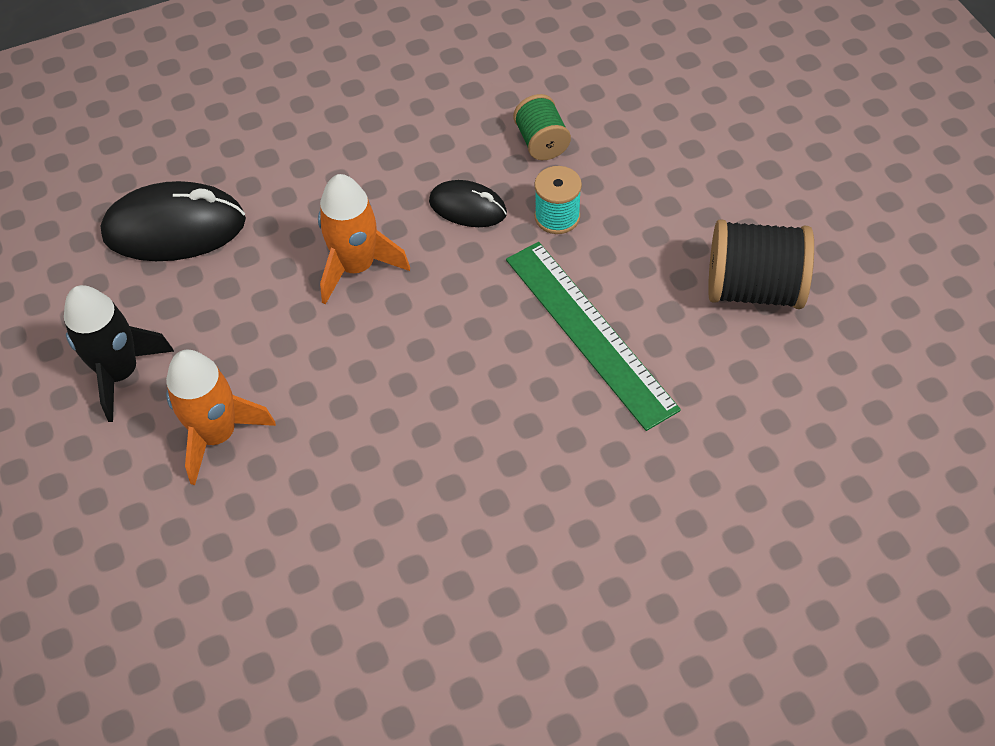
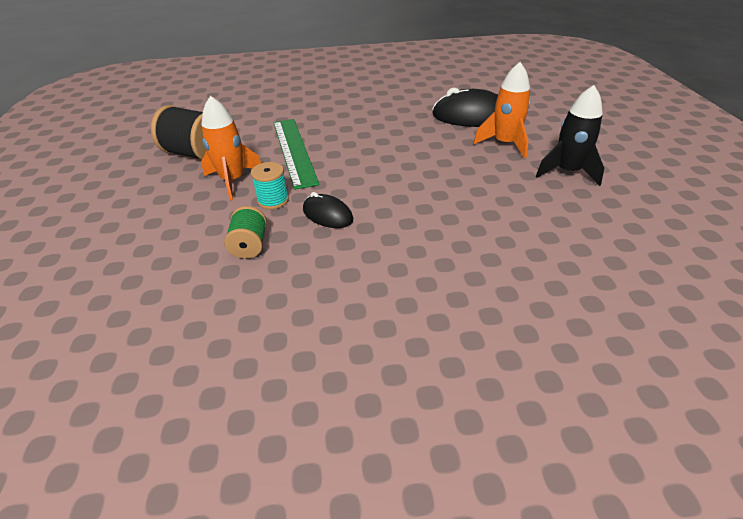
camera: 165 degrees left, 15 degrees down
(175, 228) = (548, 239): black mouse -> black mouse (471, 116)
(356, 267) = (414, 196): orange rocket -> orange rocket (233, 181)

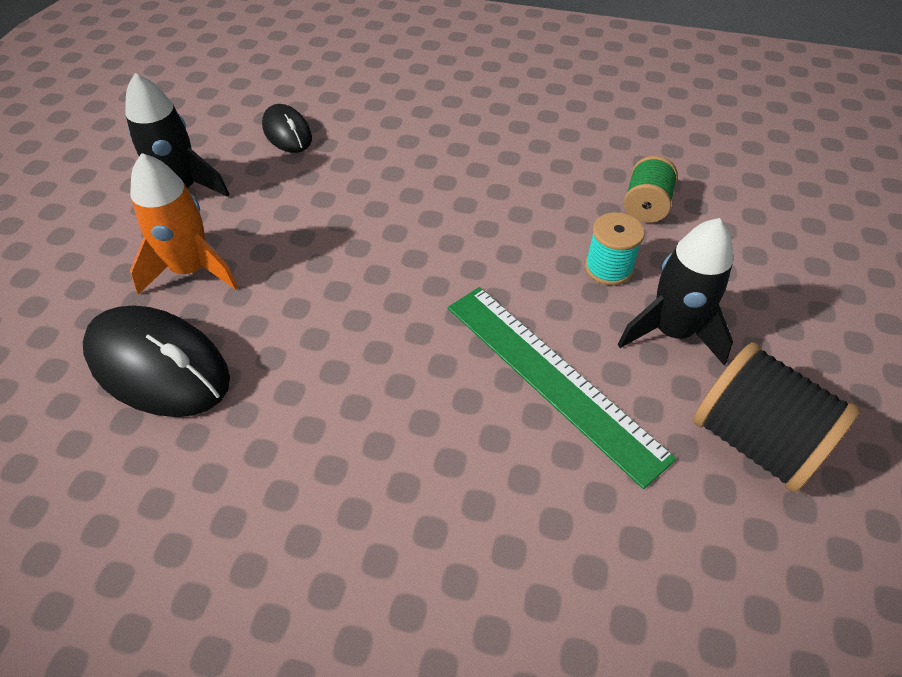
camera: 160 degrees left, 10 degrees up
(233, 181) = (672, 331): orange rocket -> black rocket
(294, 151) = (552, 378): green ruler -> green ruler turned 45 degrees counterclockwise
(327, 215) = (538, 220): black mouse -> black mouse (287, 133)

